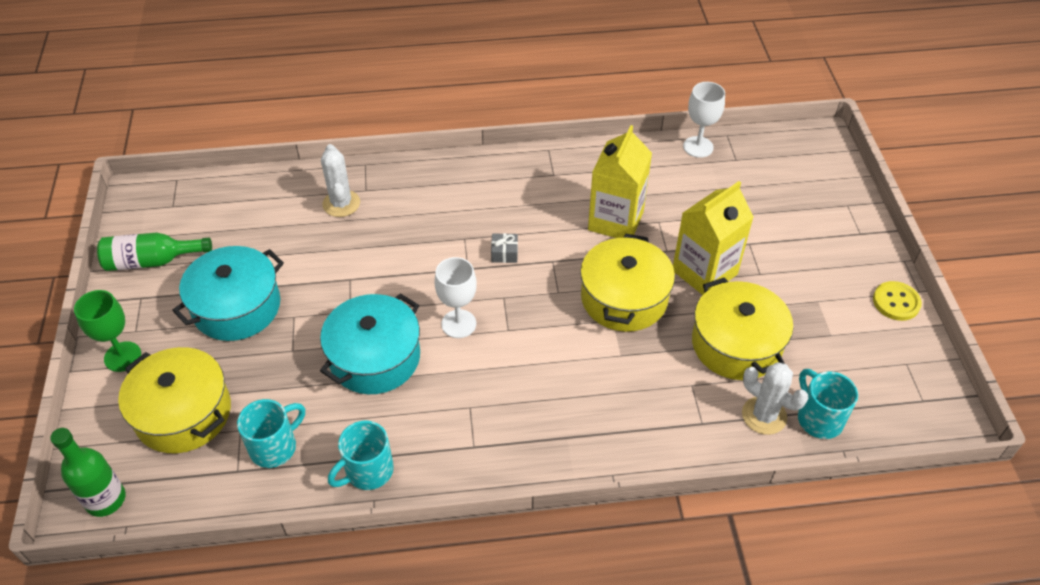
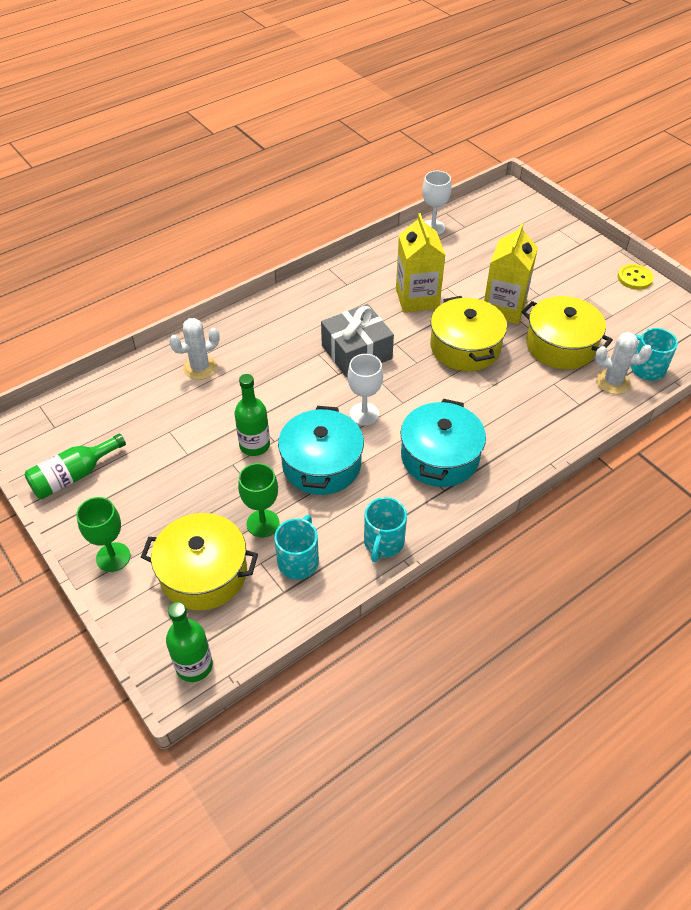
camera: 30 degrees left, 0 degrees up
(237, 307) = (179, 478): turquoise pot -> turquoise pot (440, 457)
(273, 391) = (263, 523): none -> green goblet
(328, 307) = (254, 445): none -> green bottle
(341, 203) = (200, 368): white cactus -> white cactus turned 75 degrees counterclockwise
(504, 253) = (356, 352): grey gift -> grey gift, size x2.46

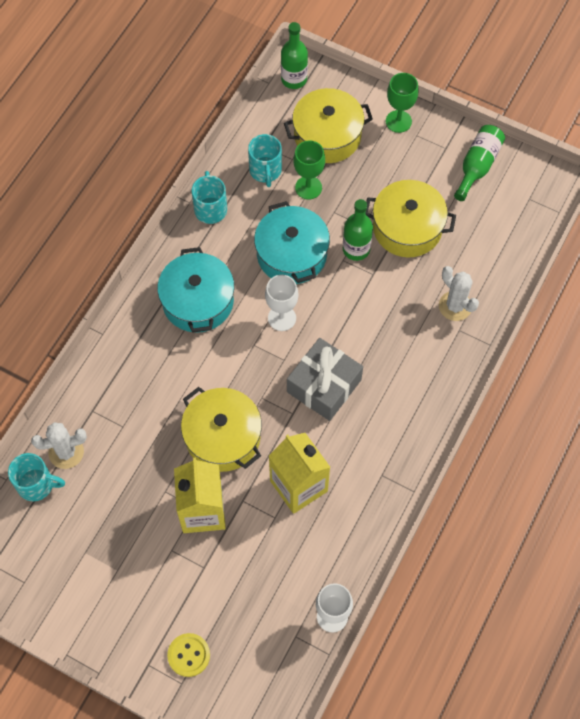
camera: 155 degrees right, 15 degrees up
(200, 368) = (455, 306): white cactus -> white cactus turned 75 degrees counterclockwise
(561, 345) = (128, 481): yellow pot -> yellow pot (407, 228)
(634, 278) = (71, 627): yellow button -> yellow button (188, 655)

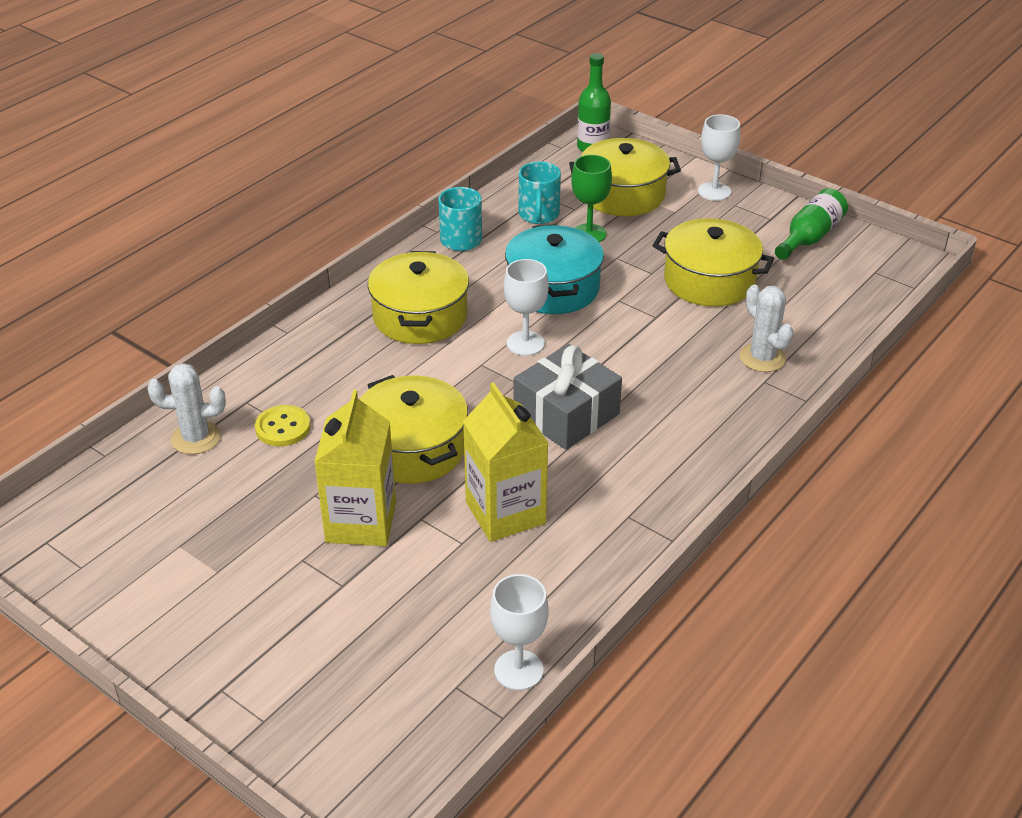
camera: 10 degrees right, 25 degrees down
(37, 484) = (143, 465): turquoise mug -> none
(188, 655) = (286, 687): yellow button -> yellow button (283, 427)
(198, 301) = (420, 316): turquoise pot -> yellow pot
(356, 249) = (638, 292): green bottle -> none
(398, 121) = (714, 191): green goblet -> white goblet

